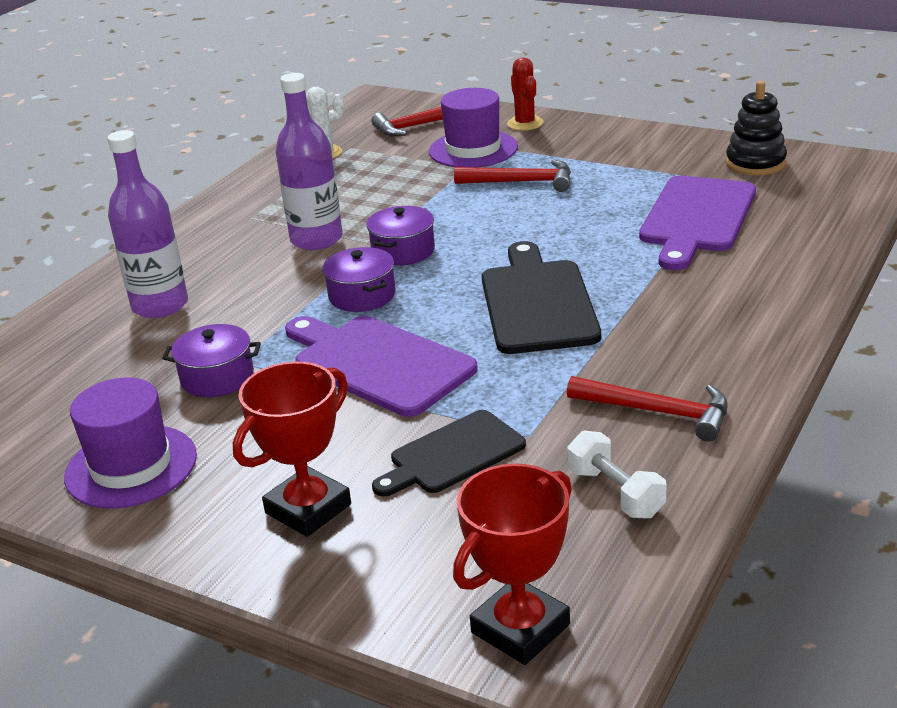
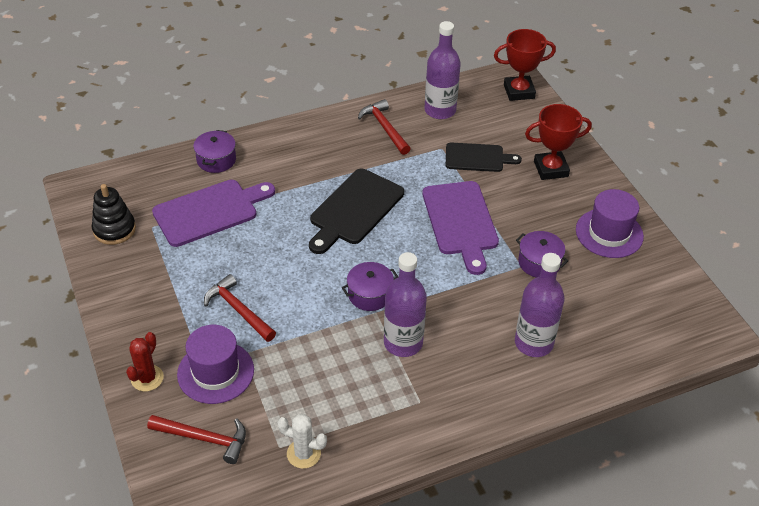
camera: 145 degrees left, 15 degrees up
(362, 295) = (425, 273): purple pot -> purple pot (216, 160)
(615, 493) = (440, 110): white dumbbell -> purple bottle

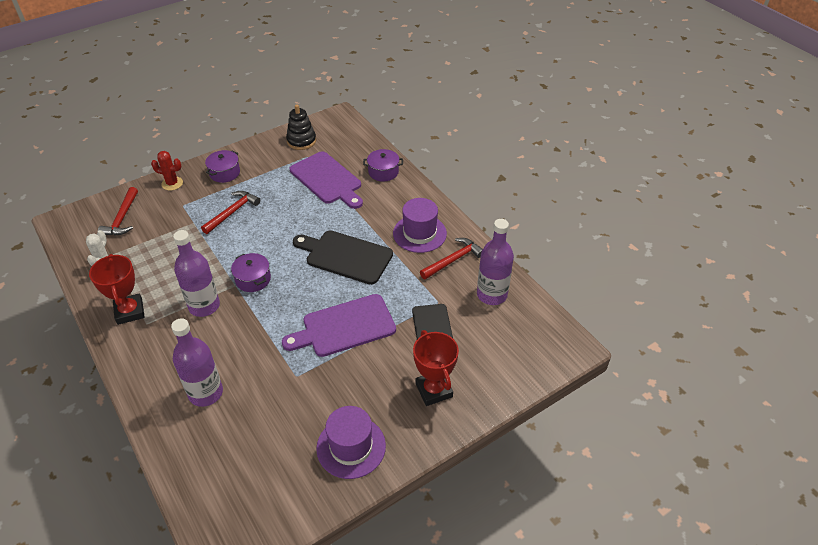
camera: 80 degrees right, 0 degrees up
(215, 372) = (177, 212): purple hat -> purple hat (419, 233)
(519, 91) = (546, 353): red trophy -> red trophy (129, 311)
(539, 262) = (302, 390): purple pot -> purple pot (224, 173)

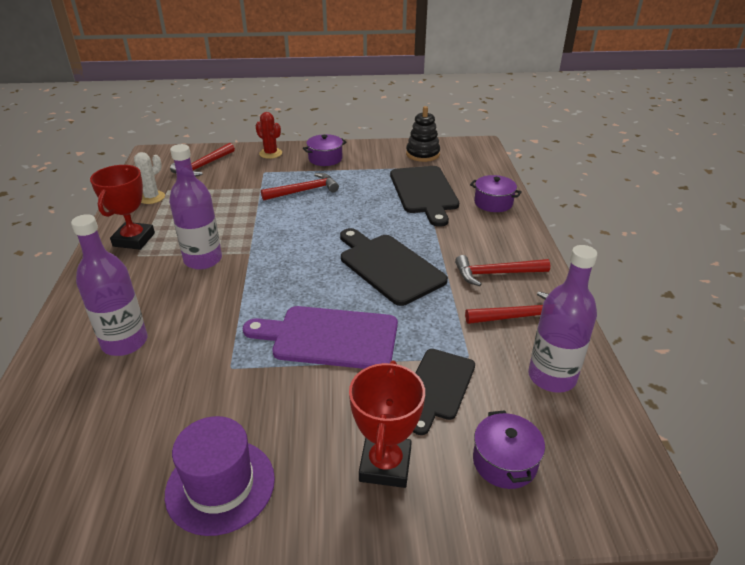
camera: 30 degrees right, 10 degrees down
(253, 279) = (271, 253): purple pot -> purple pot (504, 462)
(327, 179) = (424, 192): purple cutting board -> black cutting board
(419, 233) = (496, 273): purple hat -> red hammer

